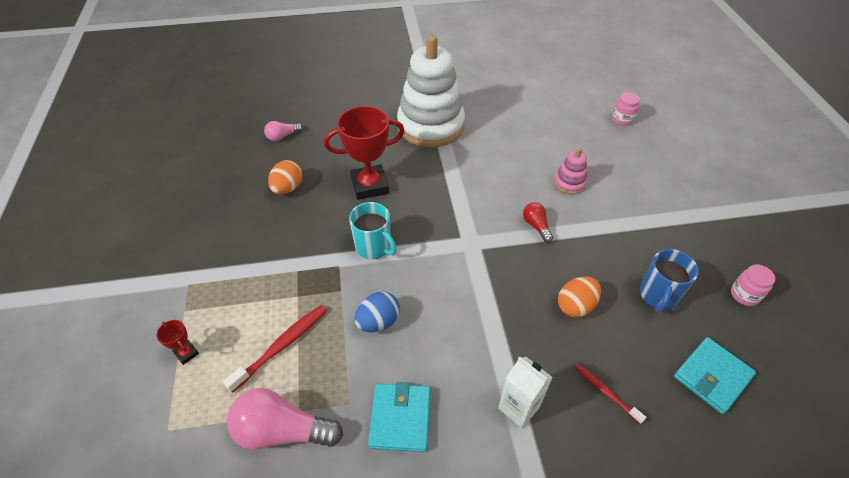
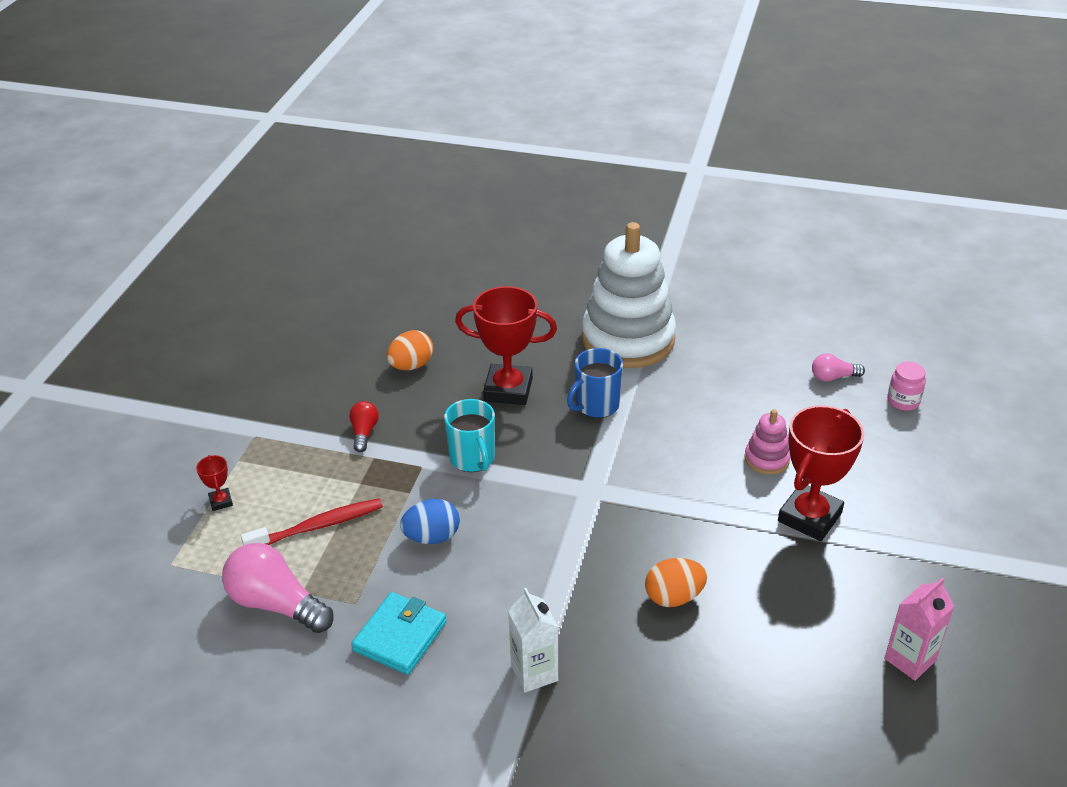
camera: 25 degrees right, 10 degrees down
(282, 136) = (437, 304): pink light bulb -> pink light bulb (833, 377)
(536, 226) = (686, 496): red light bulb -> red light bulb (364, 432)
(605, 392) = (646, 694): red toothbrush -> none
(621, 215) = (809, 517): none -> red trophy
(658, 295) = (789, 621): blue mug -> blue mug (596, 405)
(712, 376) = (792, 727): turquoise wallet -> none
(744, 295) = (910, 659): pink jar -> pink carton

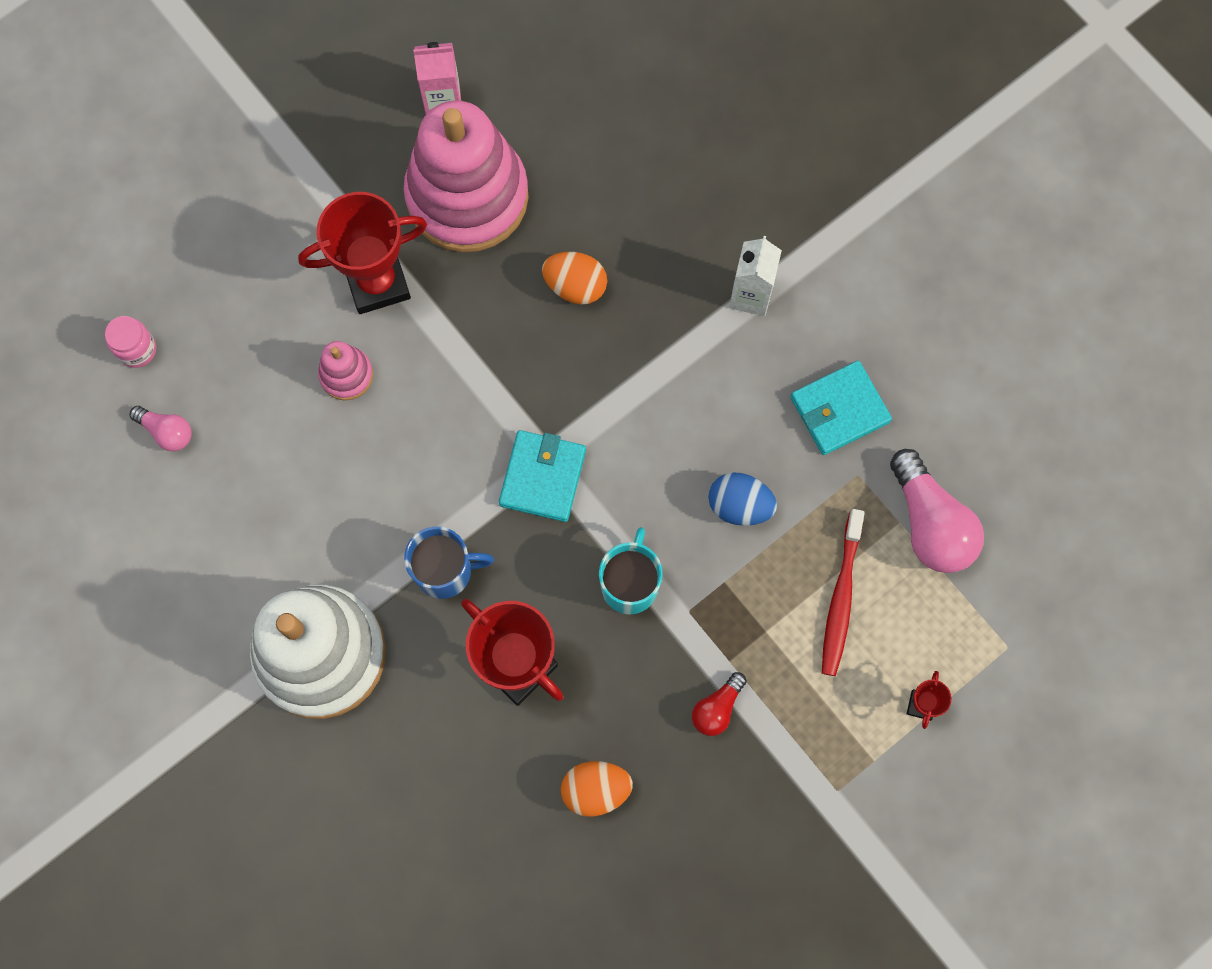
camera: 145 degrees left, 35 degrees up
(318, 526) = (841, 598): red toothbrush -> red toothbrush turned 90 degrees counterclockwise
(583, 479) = (542, 477): none -> turquoise wallet
(814, 606) = (467, 196): none -> pink stacking toy

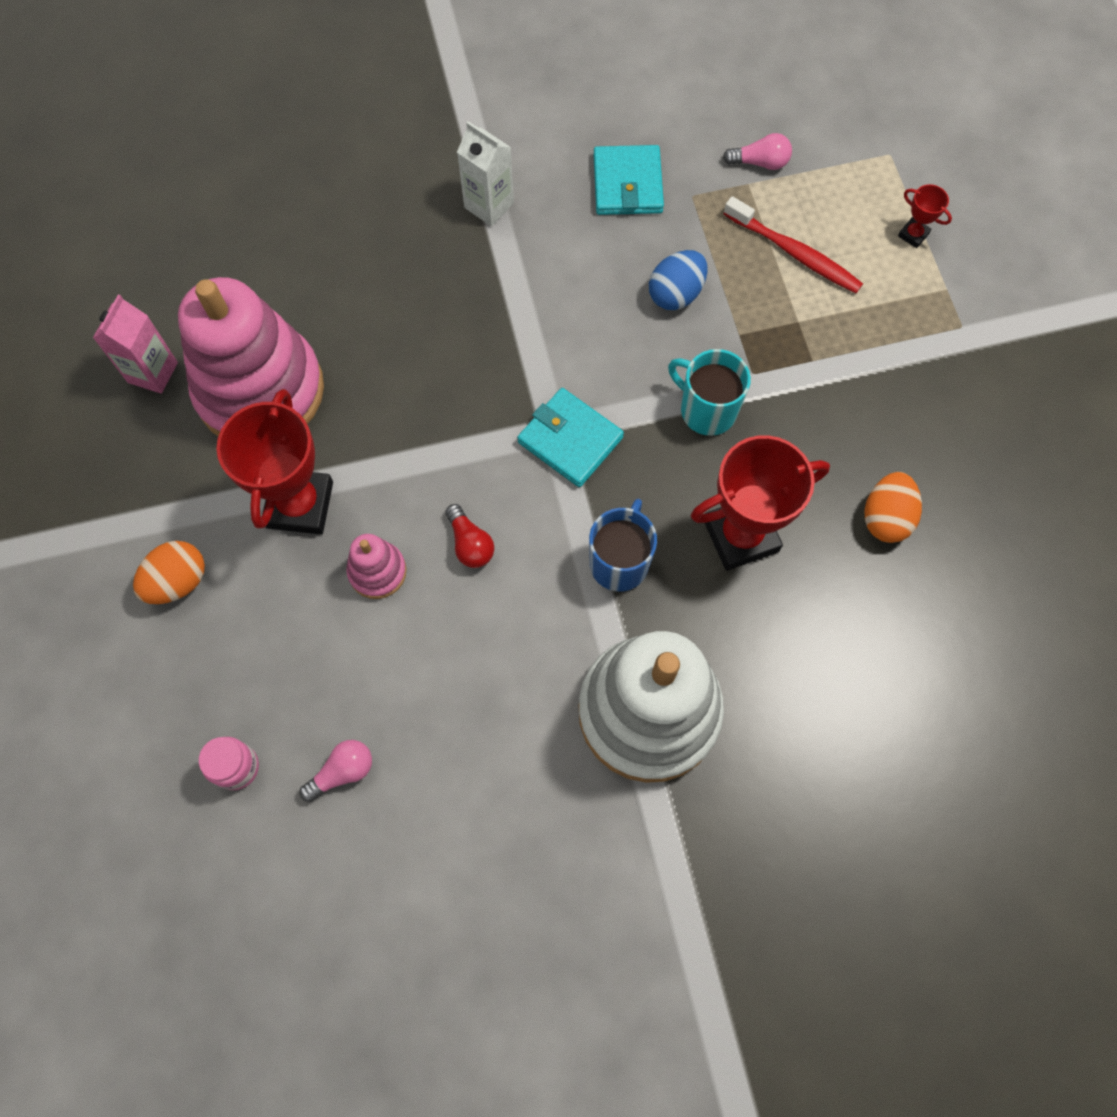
camera: 65 degrees left, 5 degrees down
(575, 286) = (401, 337): orange egg -> orange egg (178, 581)
(717, 708) = (851, 388): red light bulb -> red light bulb (470, 544)
(930, 523) = (760, 162): pink light bulb -> pink light bulb, size x0.53

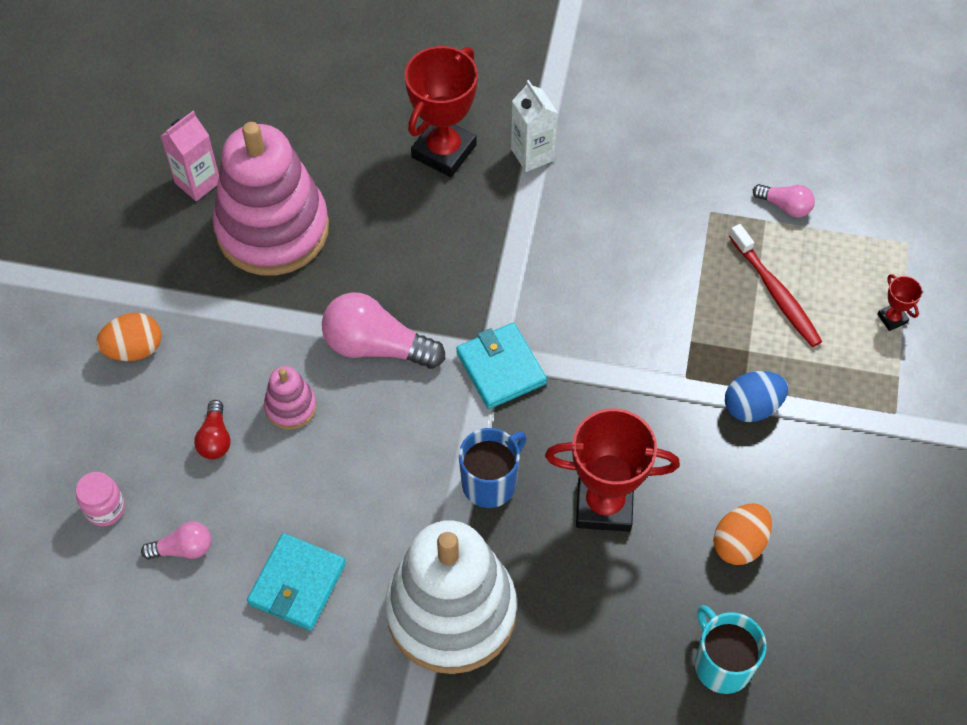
camera: 25 degrees right, 10 degrees down
(299, 505) = (257, 330): red trophy -> red trophy (444, 151)
(433, 470) = (376, 346): none -> pink light bulb
(470, 544) = (375, 416): red light bulb -> red light bulb (215, 438)
(627, 184) = (659, 181): turquoise wallet -> turquoise wallet (297, 584)
(676, 294) = (653, 286): blue egg -> blue egg (752, 407)
(706, 410) = (629, 391): turquoise mug -> turquoise mug (721, 664)

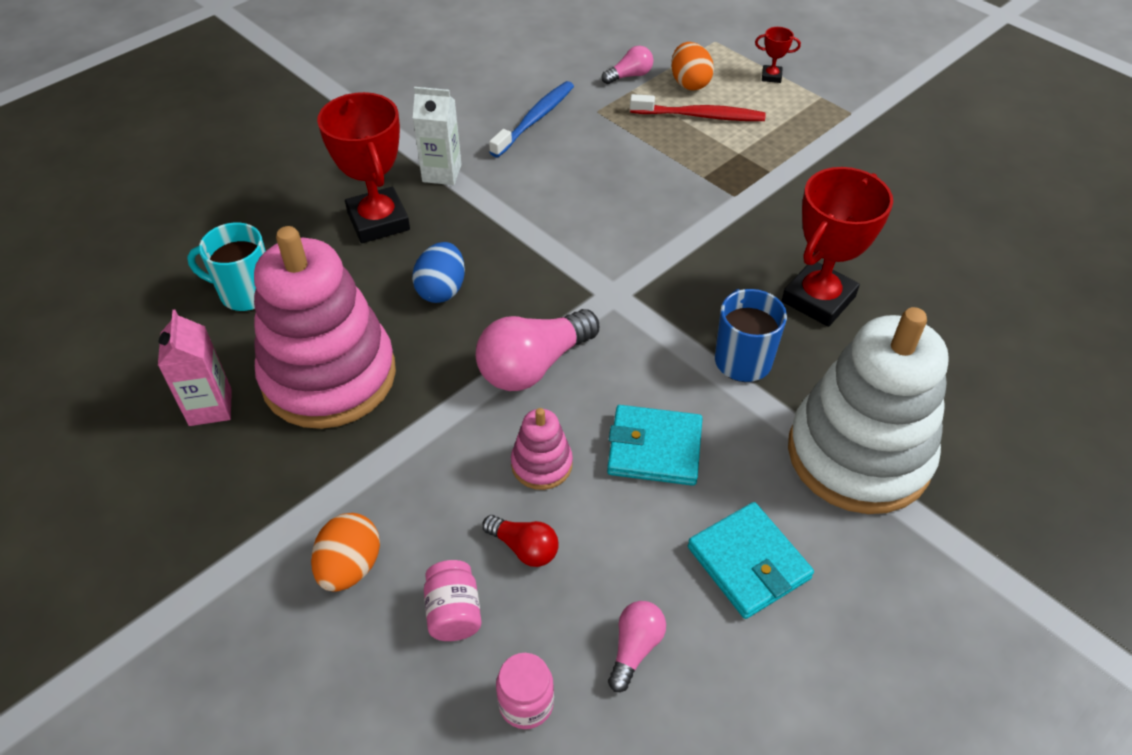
camera: 55 degrees left, 10 degrees down
(141, 429) = (454, 612): none -> pink jar
(501, 368) = (632, 295): turquoise wallet -> turquoise wallet (654, 449)
(657, 174) = (535, 119): none -> blue toothbrush
(721, 664) = (1014, 305): turquoise mug -> turquoise mug (245, 293)
(739, 543) = (909, 241): orange egg -> orange egg (689, 83)
(752, 407) = (790, 175): blue egg -> blue egg (442, 290)

